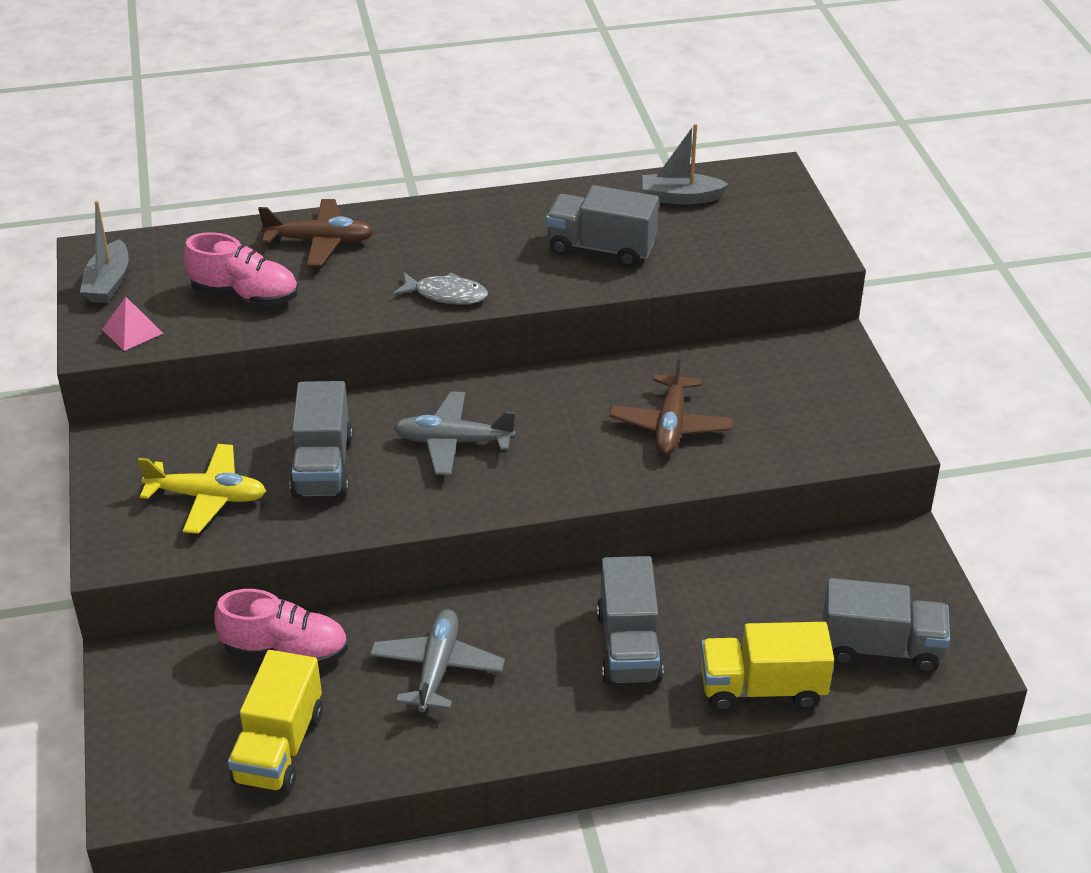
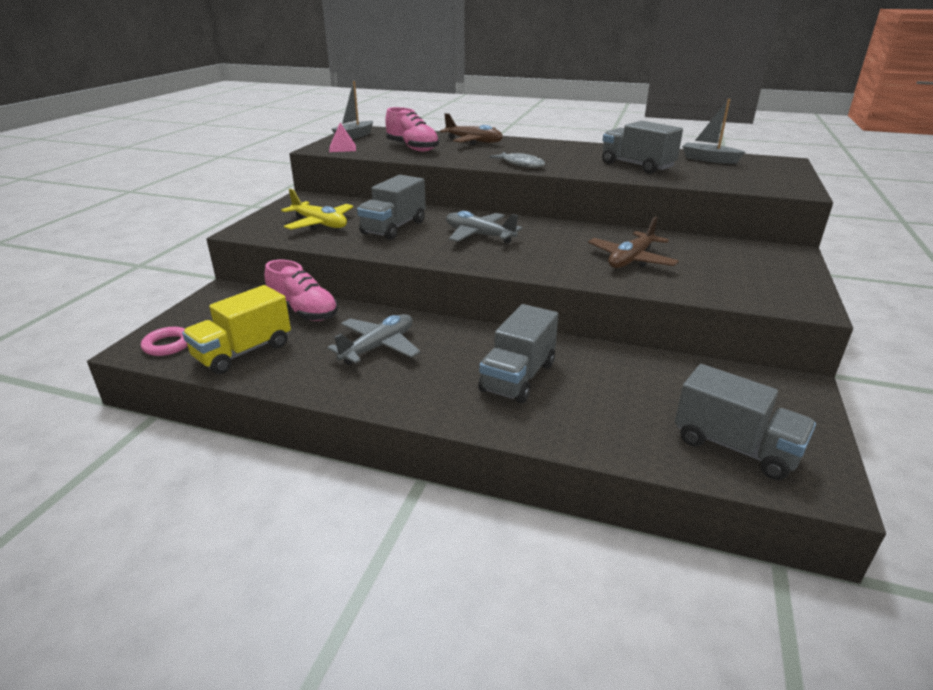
camera: 30 degrees right, 10 degrees down
(166, 780) = (168, 345): none -> pink ring
(762, 688) = (604, 436): yellow truck -> none

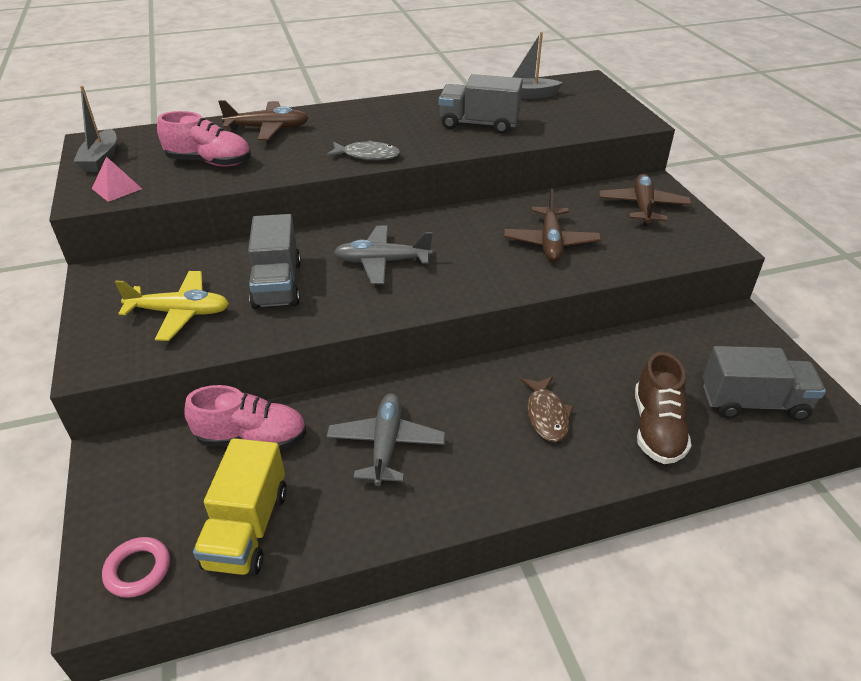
camera: 35 degrees left, 10 degrees up
(518, 377) = (546, 415): grey truck -> brown fish
(606, 423) = (657, 428): none -> brown shoe
(756, 262) = (642, 207): none -> brown plane

